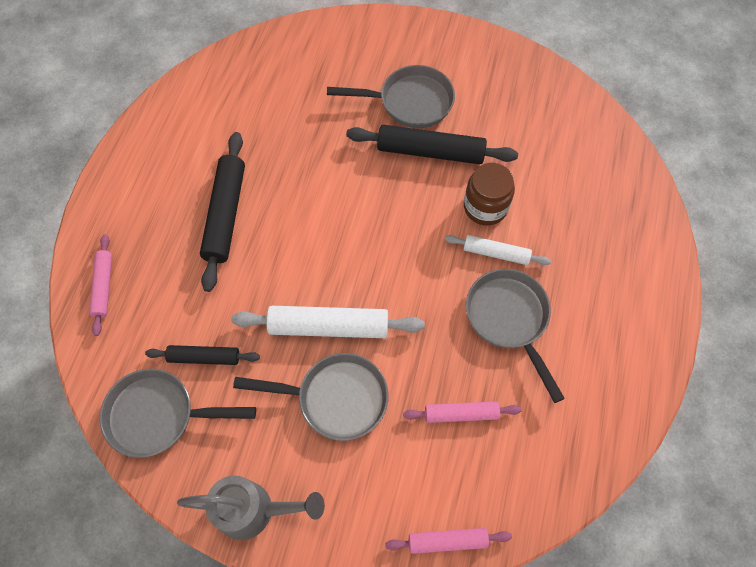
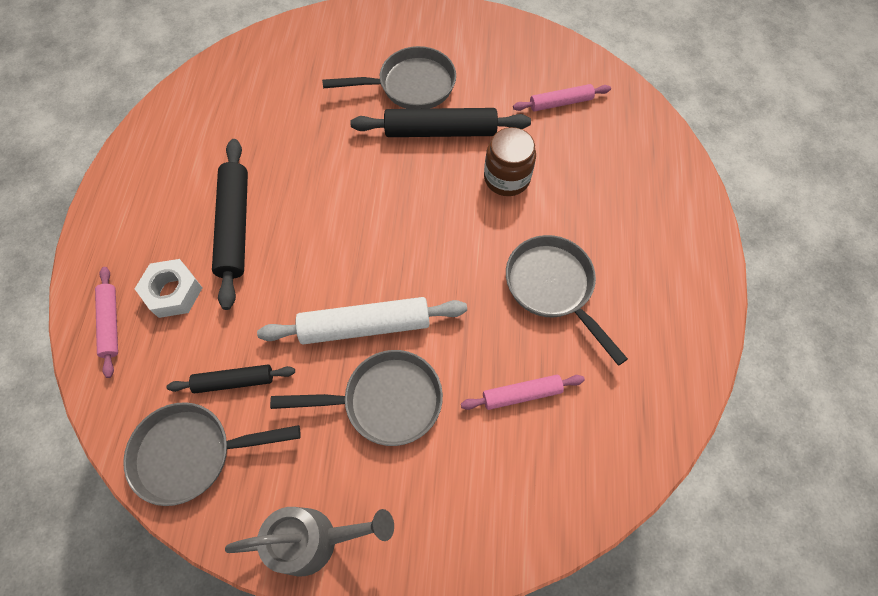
camera: 10 degrees left, 0 degrees up
(162, 267) = (173, 292): none -> white nut
(447, 541) = (532, 534): pink rolling pin -> pink rolling pin (560, 103)
(496, 253) = (526, 223): white rolling pin -> none

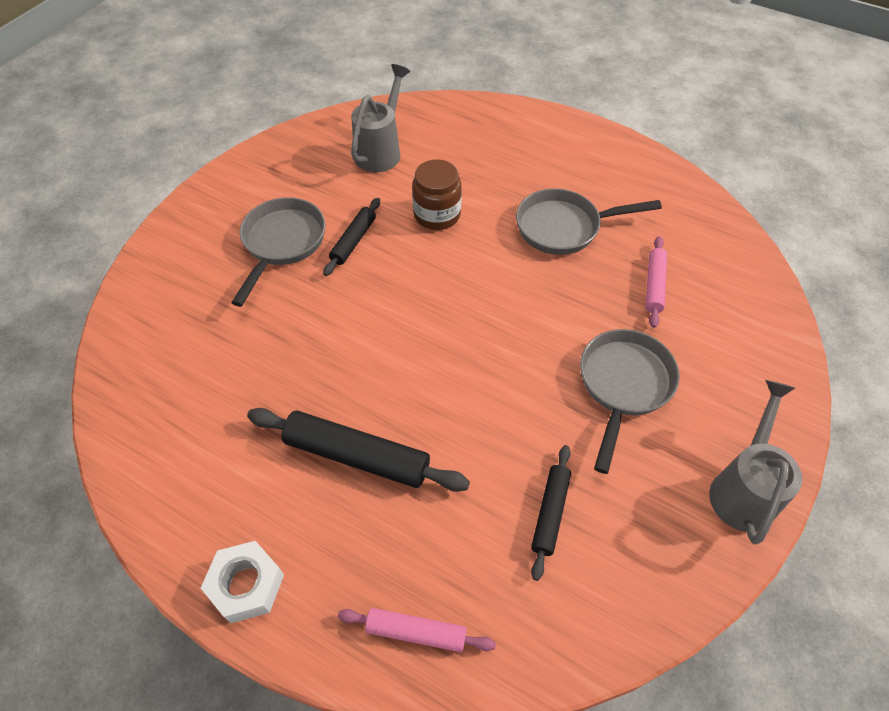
camera: 65 degrees left, 10 degrees down
(173, 292) = (409, 547): white nut -> white nut (246, 585)
(192, 453) = (619, 580): grey pan -> none
(365, 326) = (538, 375): white rolling pin -> none
(440, 131) = (353, 241): black rolling pin -> black rolling pin, size x0.59
(560, 103) = (381, 150): pink rolling pin -> grey watering can

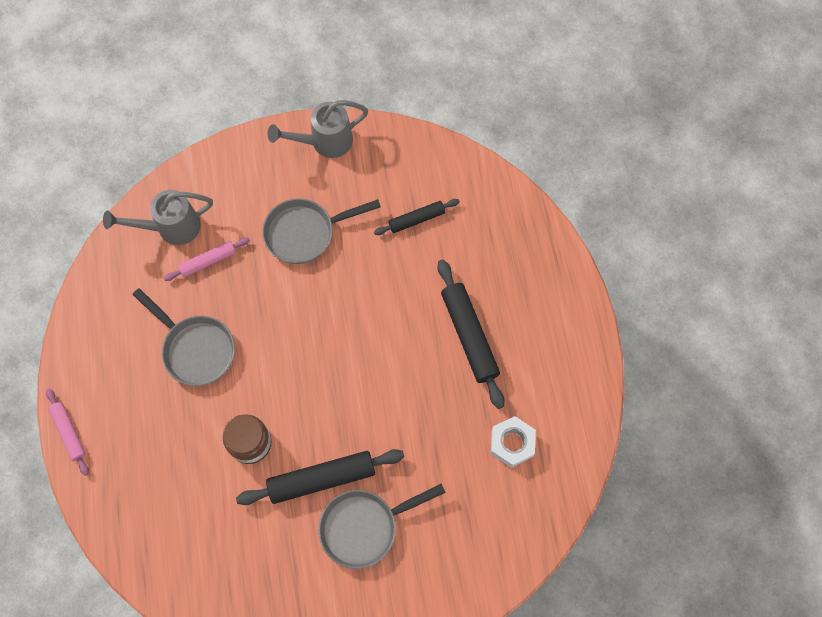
camera: 130 degrees left, 15 degrees up
(246, 585) = (576, 327): white nut -> white nut (512, 443)
(353, 241) = (321, 479): black rolling pin -> black rolling pin, size x1.71
(381, 150) = (212, 544): grey watering can -> grey watering can (171, 228)
(416, 632) = (526, 236): pink rolling pin -> pink rolling pin (69, 432)

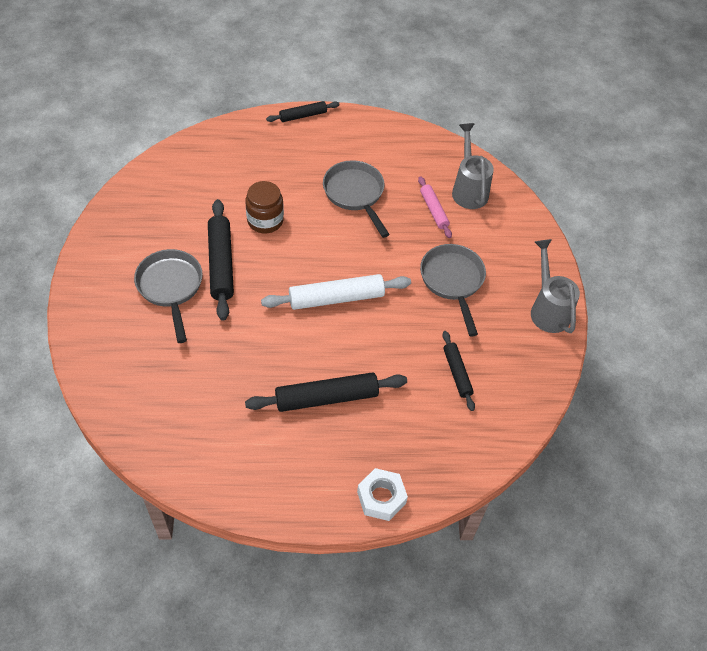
camera: 95 degrees right, 15 degrees down
(69, 432) = (303, 116): pink rolling pin -> black rolling pin
(195, 349) = (355, 194): grey pan -> grey pan turned 105 degrees clockwise
(347, 346) = (336, 298): none -> white rolling pin
(512, 443) = (211, 414): white nut -> white nut (381, 498)

